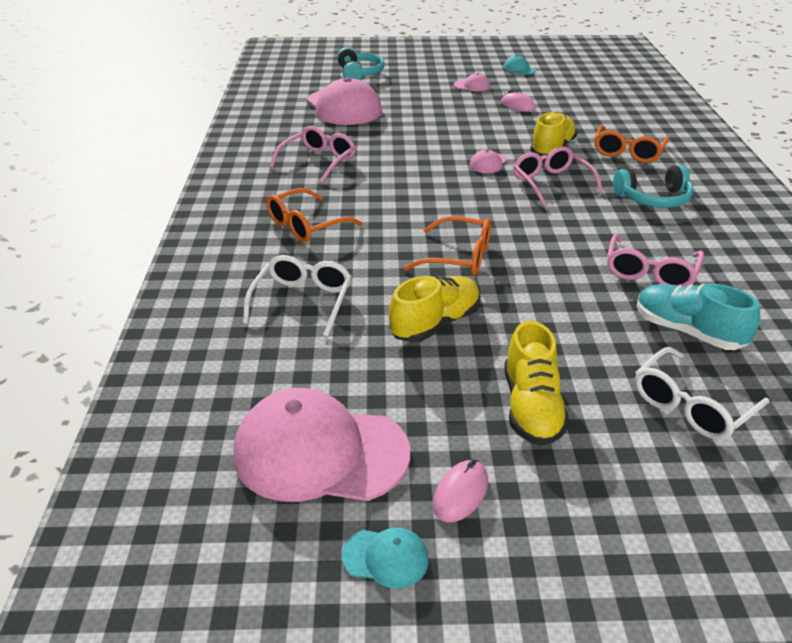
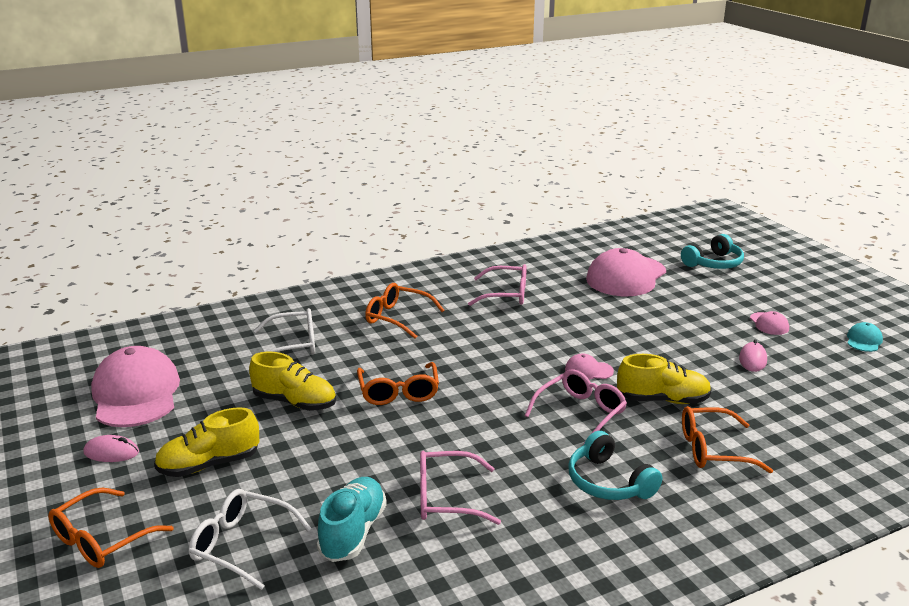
camera: 65 degrees right, 10 degrees down
(386, 558) = (52, 438): turquoise cap -> none
(655, 521) = (101, 539): none -> orange glasses

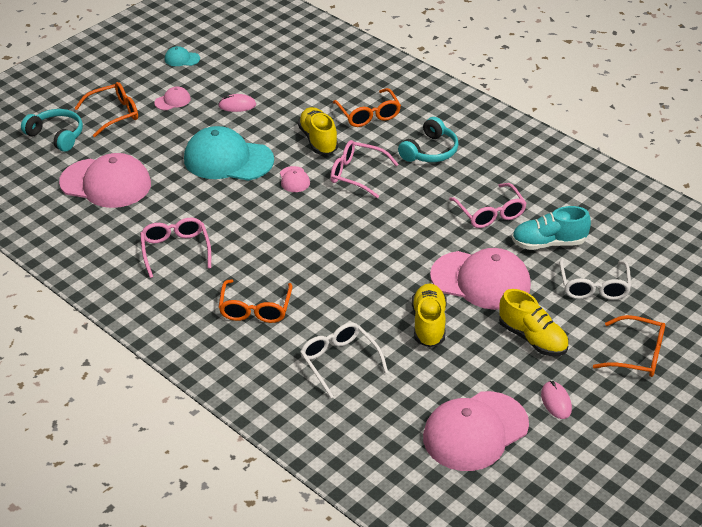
camera: 110 degrees left, 15 degrees up
(330, 454) = (481, 280): none -> pink cap
(398, 392) = (380, 271): orange glasses -> orange glasses (114, 114)
(642, 338) = (228, 159): none -> turquoise cap

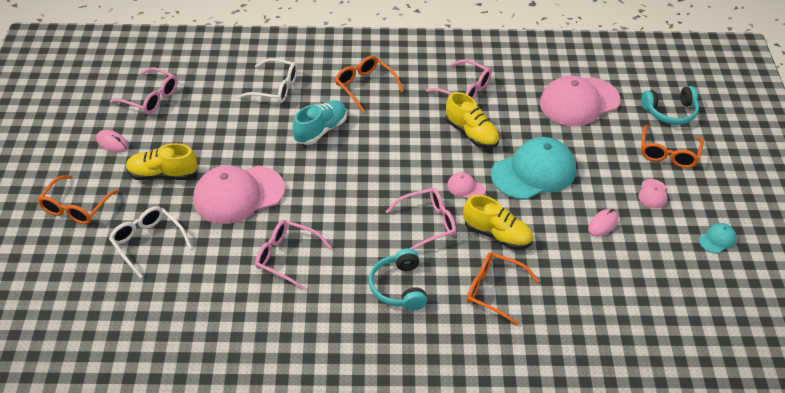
camera: 135 degrees right, 5 degrees up
(429, 324) = (243, 142): yellow shoe -> yellow shoe (471, 134)
(475, 431) = (150, 98): pink cap -> pink glasses
(548, 243) = (214, 259): turquoise shoe -> turquoise shoe (320, 130)
(637, 355) = (76, 207): orange glasses -> orange glasses turned 45 degrees counterclockwise

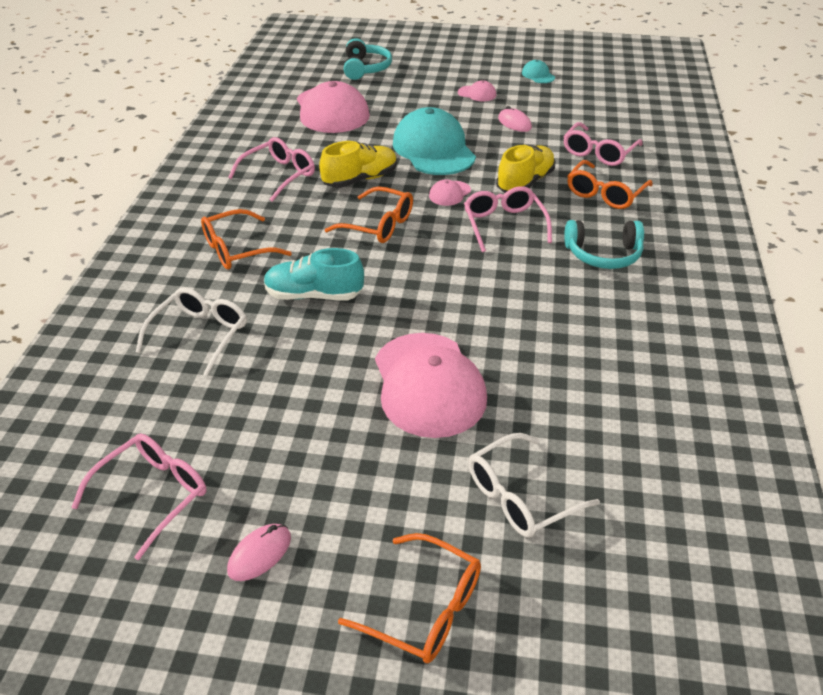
camera: 80 degrees left, 5 degrees down
(162, 175) = (364, 477): yellow shoe -> none
(286, 257) = (555, 342): pink glasses -> pink glasses (598, 152)
(320, 130) = (314, 295): turquoise shoe -> turquoise shoe turned 45 degrees counterclockwise
(668, 153) = (423, 78): orange glasses -> orange glasses (378, 225)

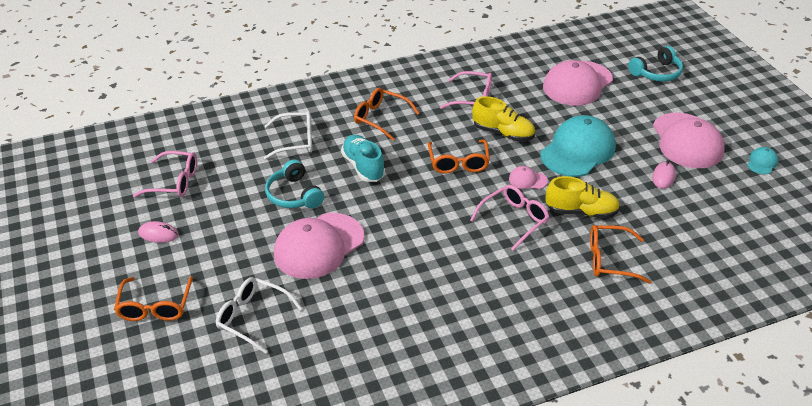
camera: 60 degrees right, 0 degrees up
(477, 94) = (687, 141): pink cap -> pink cap, size x2.33
(598, 152) = (670, 238): pink glasses -> none
(603, 254) = (524, 283): turquoise headphones -> turquoise headphones (294, 195)

